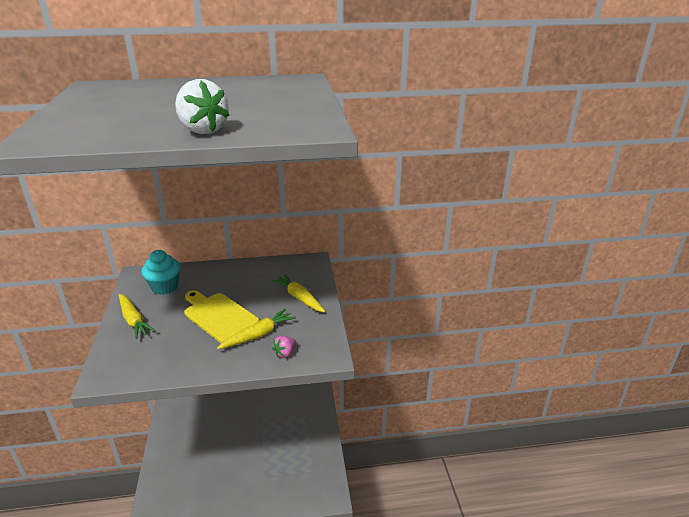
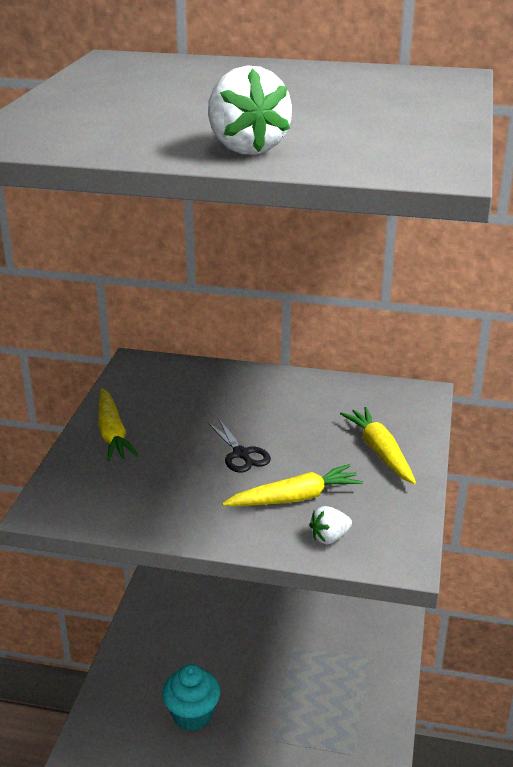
camera: 20 degrees right, 0 degrees up
(165, 287) = (171, 391): turquoise cupcake -> turquoise cupcake (192, 715)
(219, 316) = (241, 454): yellow cutting board -> black scissors
(285, 353) = (329, 537): pink strawberry -> white strawberry

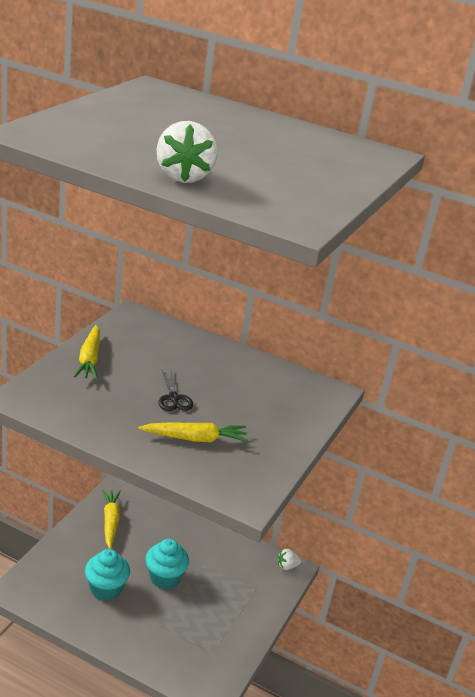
camera: 10 degrees right, 0 degrees up
(256, 678) = (165, 578): none -> turquoise cupcake
(329, 537) = (204, 472): white strawberry -> white strawberry (287, 566)
(380, 452) = (277, 424): yellow carrot -> yellow carrot (110, 522)

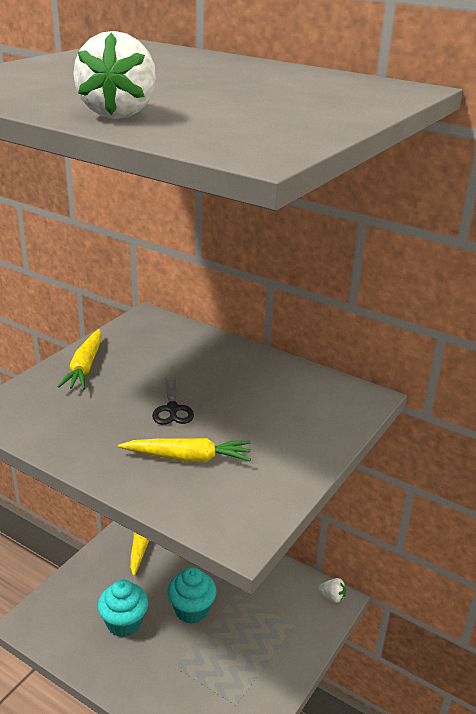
camera: 10 degrees right, 0 degrees up
(287, 566) = (332, 597): white strawberry -> white strawberry turned 150 degrees counterclockwise

